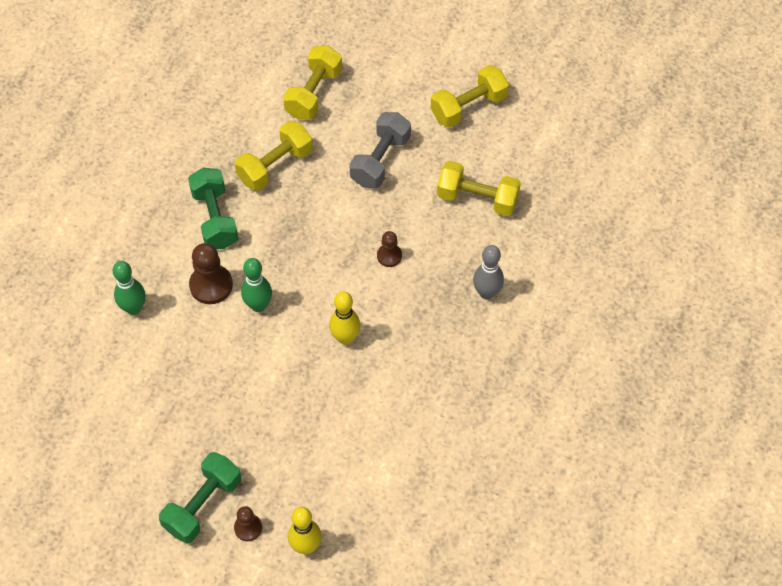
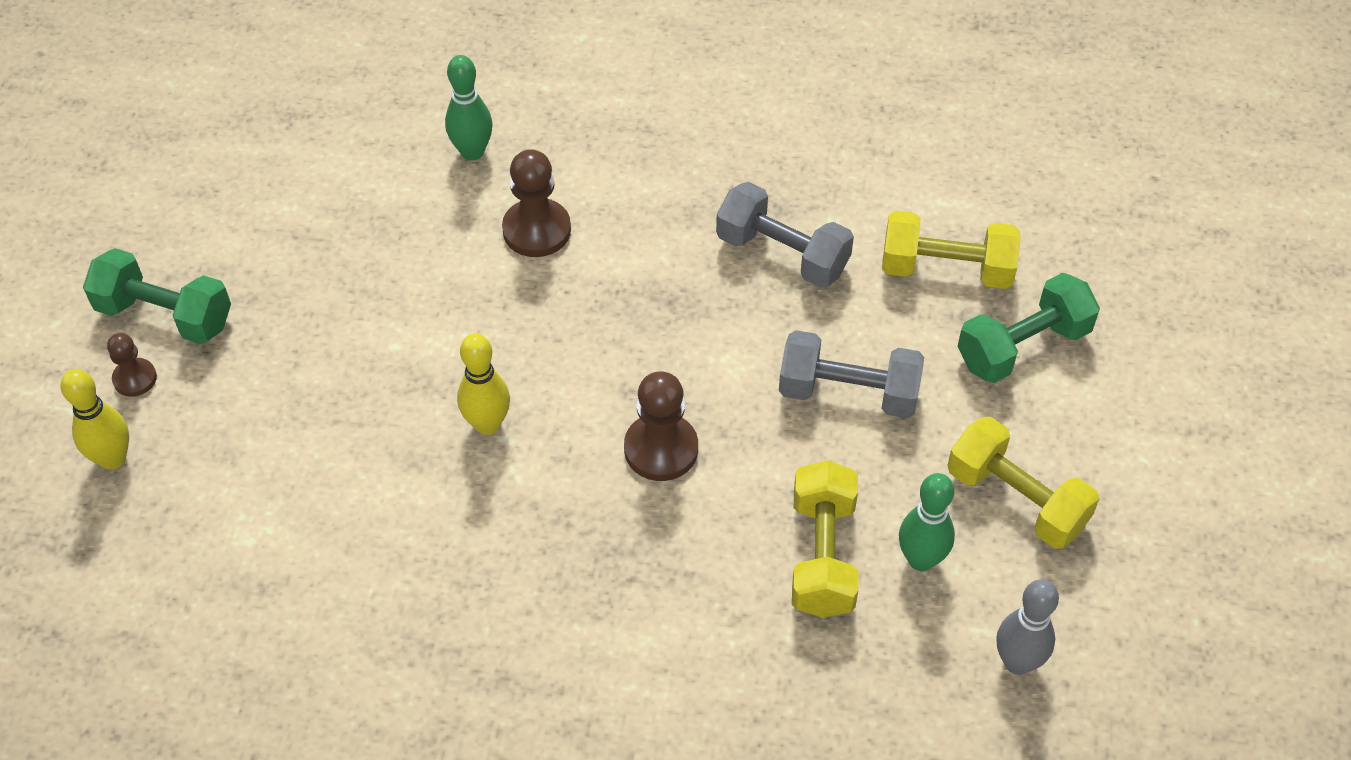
camera: 75 degrees right, 5 degrees down
(215, 218) = (657, 204): green dumbbell -> green dumbbell (1023, 346)
(258, 305) = (517, 297): green bowling pin -> green bowling pin (921, 559)
(275, 166) = (782, 254): yellow dumbbell -> grey dumbbell
(389, 256) = (661, 449): brown pawn -> brown pawn, size x1.69
(487, 293) = (630, 612): grey bowling pin -> grey bowling pin (1017, 662)

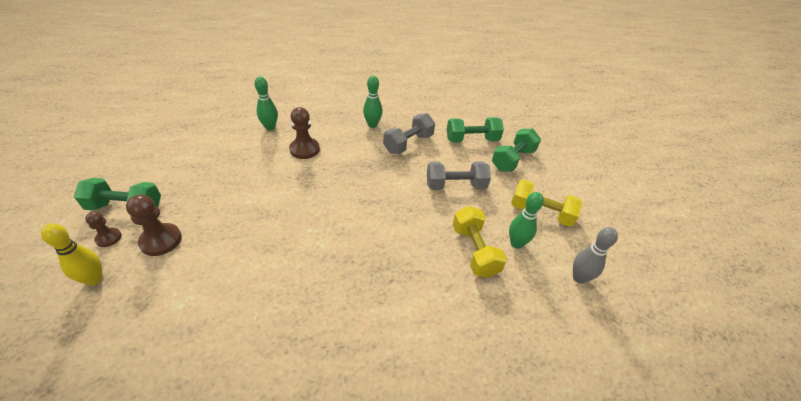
camera: 20 degrees left, 10 degrees down
(487, 424) = (301, 225): yellow bowling pin -> none
(661, 449) = (385, 221): brown pawn -> brown pawn (161, 240)
(714, 182) = (372, 125): none -> green bowling pin
(782, 254) = (408, 143): grey dumbbell -> grey dumbbell turned 60 degrees counterclockwise
(946, 269) = (472, 140): yellow dumbbell -> green dumbbell

